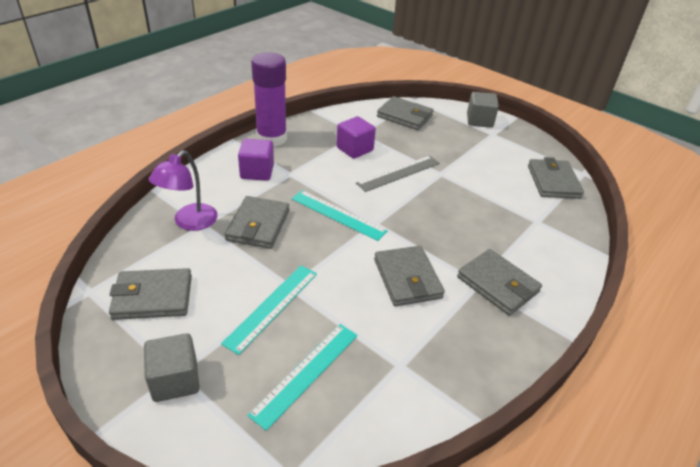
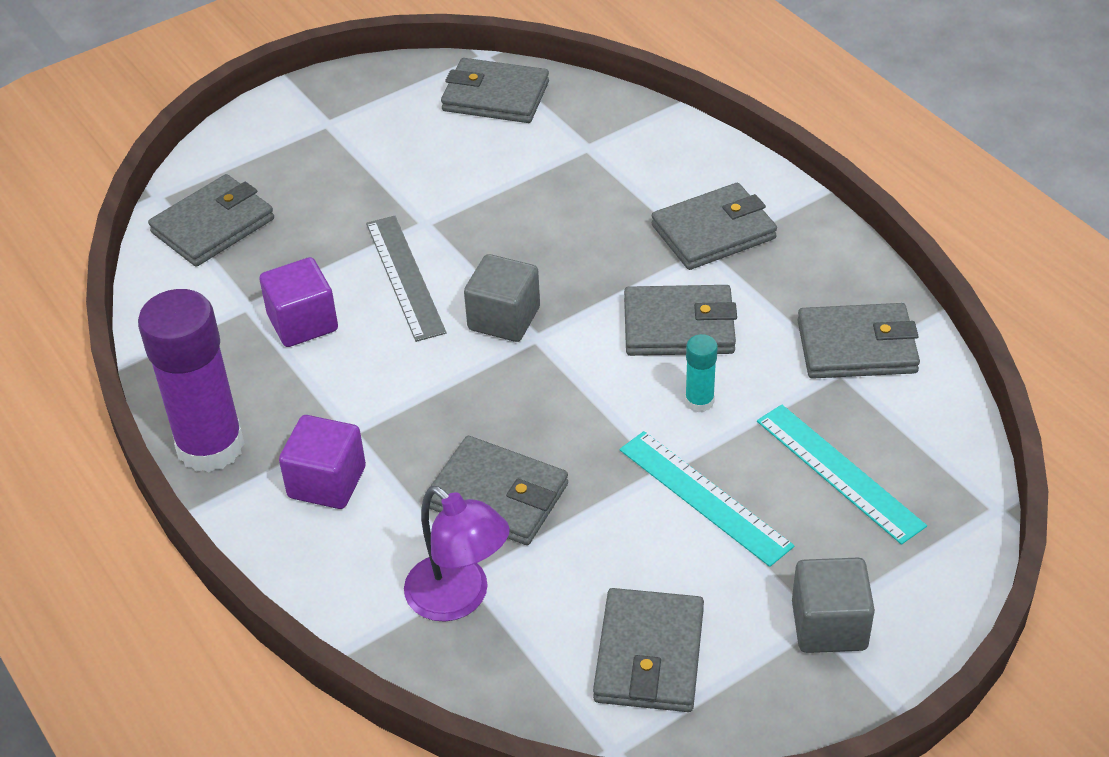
camera: 70 degrees left, 5 degrees up
(338, 215) = (500, 381): turquoise ruler -> none
(348, 295) = (699, 401): none -> turquoise glue stick
(426, 372) = (857, 347): none -> grey wallet
(479, 121) = (275, 127): grey cube -> grey cube (504, 319)

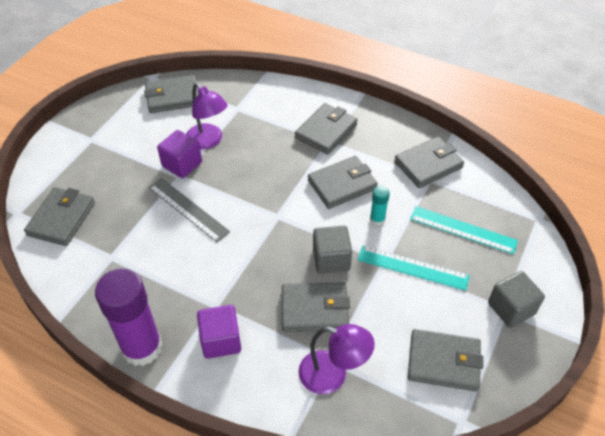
camera: 30 degrees left, 5 degrees up
(303, 323) = (149, 255): purple cube -> purple cube (182, 164)
(504, 319) = (254, 213): grey cube -> grey cube (331, 259)
(505, 184) = (208, 141): none -> purple lamp
(649, 655) = (443, 362): grey wallet -> grey wallet turned 60 degrees counterclockwise

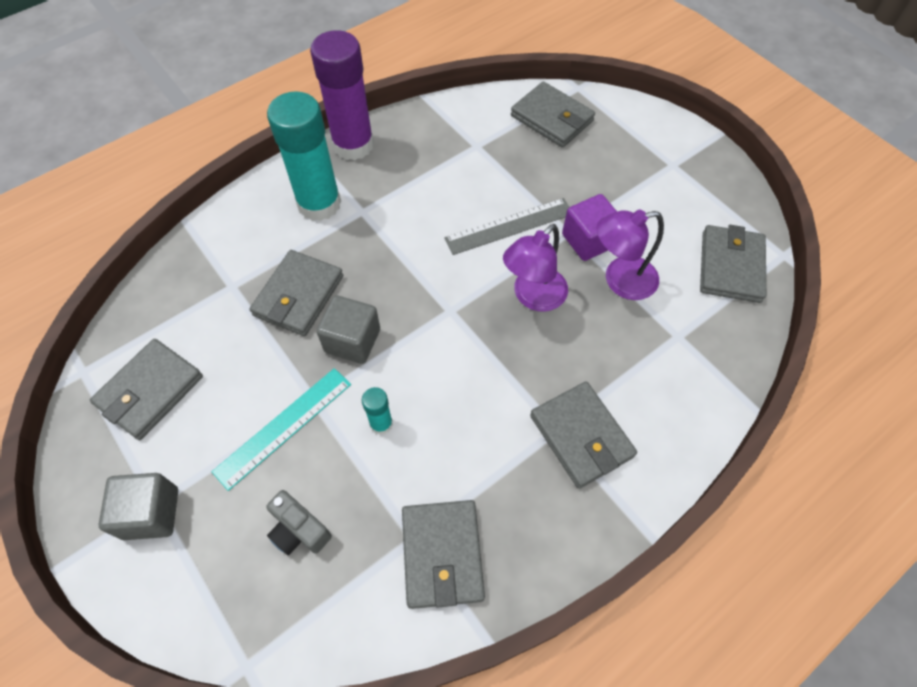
camera: 115 degrees right, 10 degrees up
(221, 340) = (319, 204): purple cube -> turquoise glue stick
(332, 375) = (216, 280): purple lamp -> purple lamp (533, 297)
(342, 185) = (464, 408): grey wallet -> none
(463, 229) = (299, 530): turquoise ruler -> grey camera

